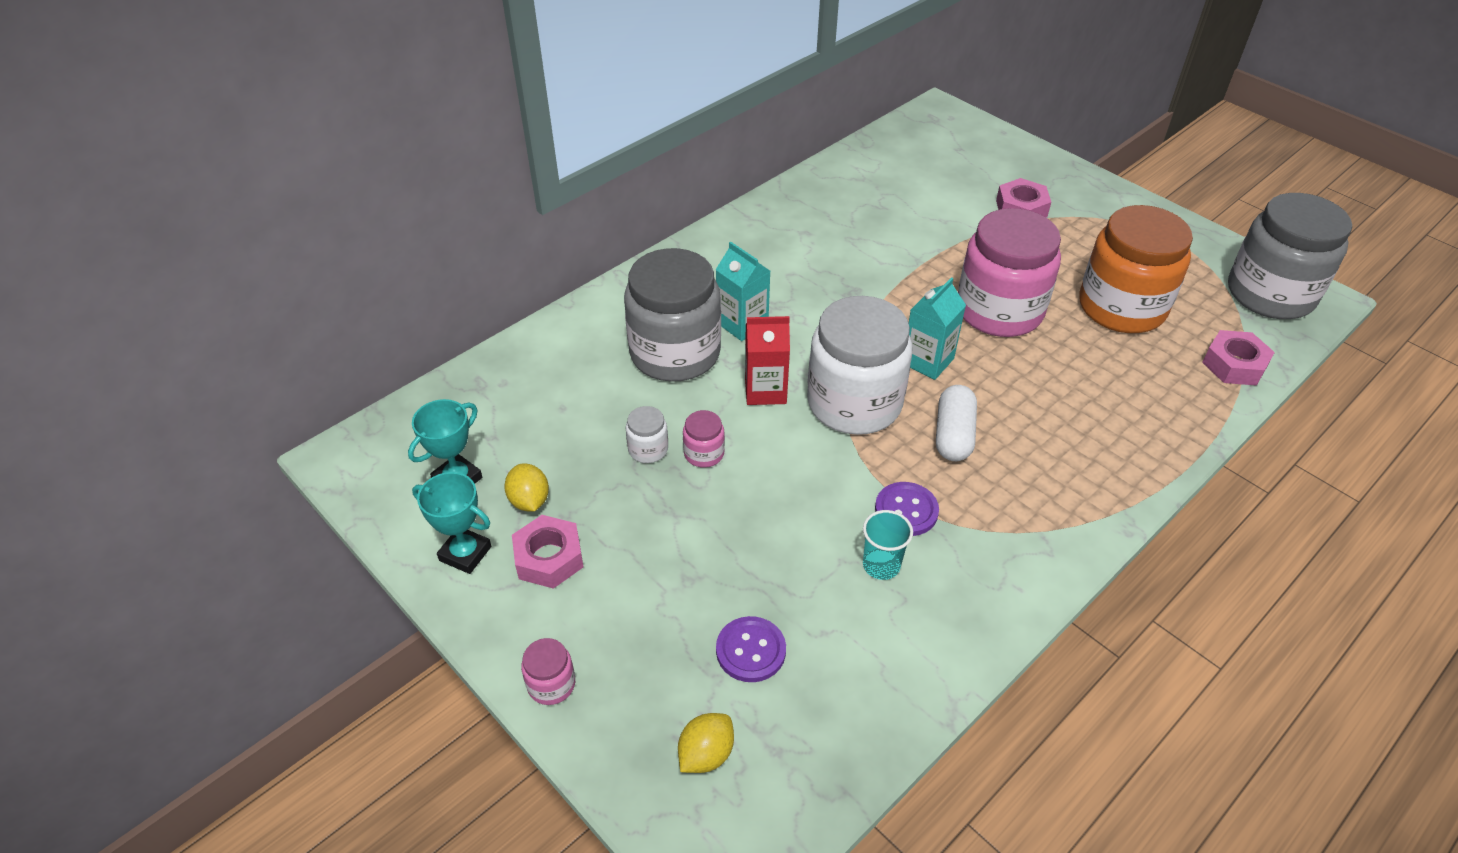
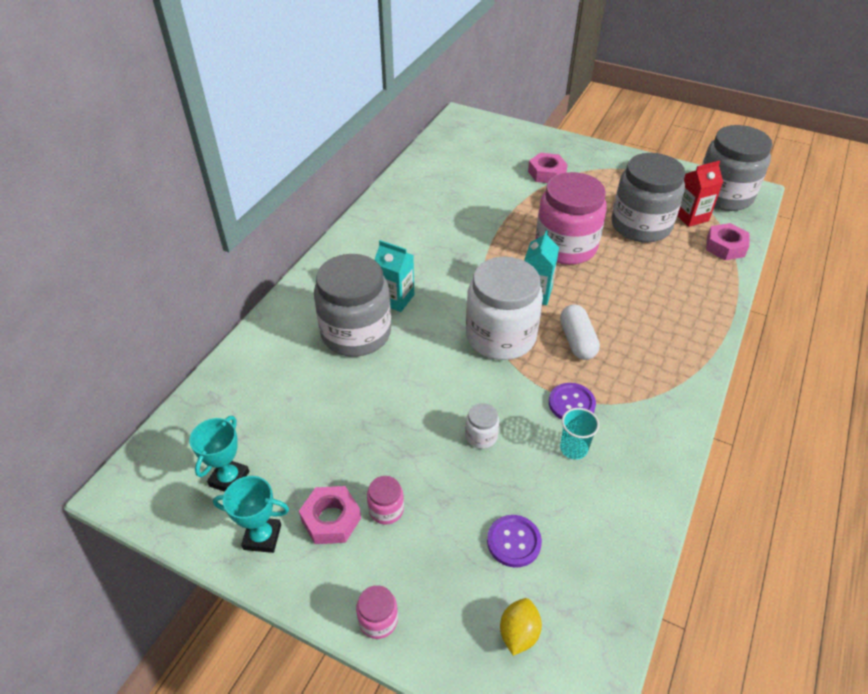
camera: 20 degrees left, 0 degrees up
(529, 500) = (295, 478): yellow lemon -> none
(648, 449) = (369, 411): white jar -> white jar (481, 436)
(704, 453) = (412, 403): pink jar -> pink jar (386, 509)
(765, 390) = (434, 344): red carton -> red carton (691, 217)
(1121, 307) = (640, 225): orange jar -> grey jar

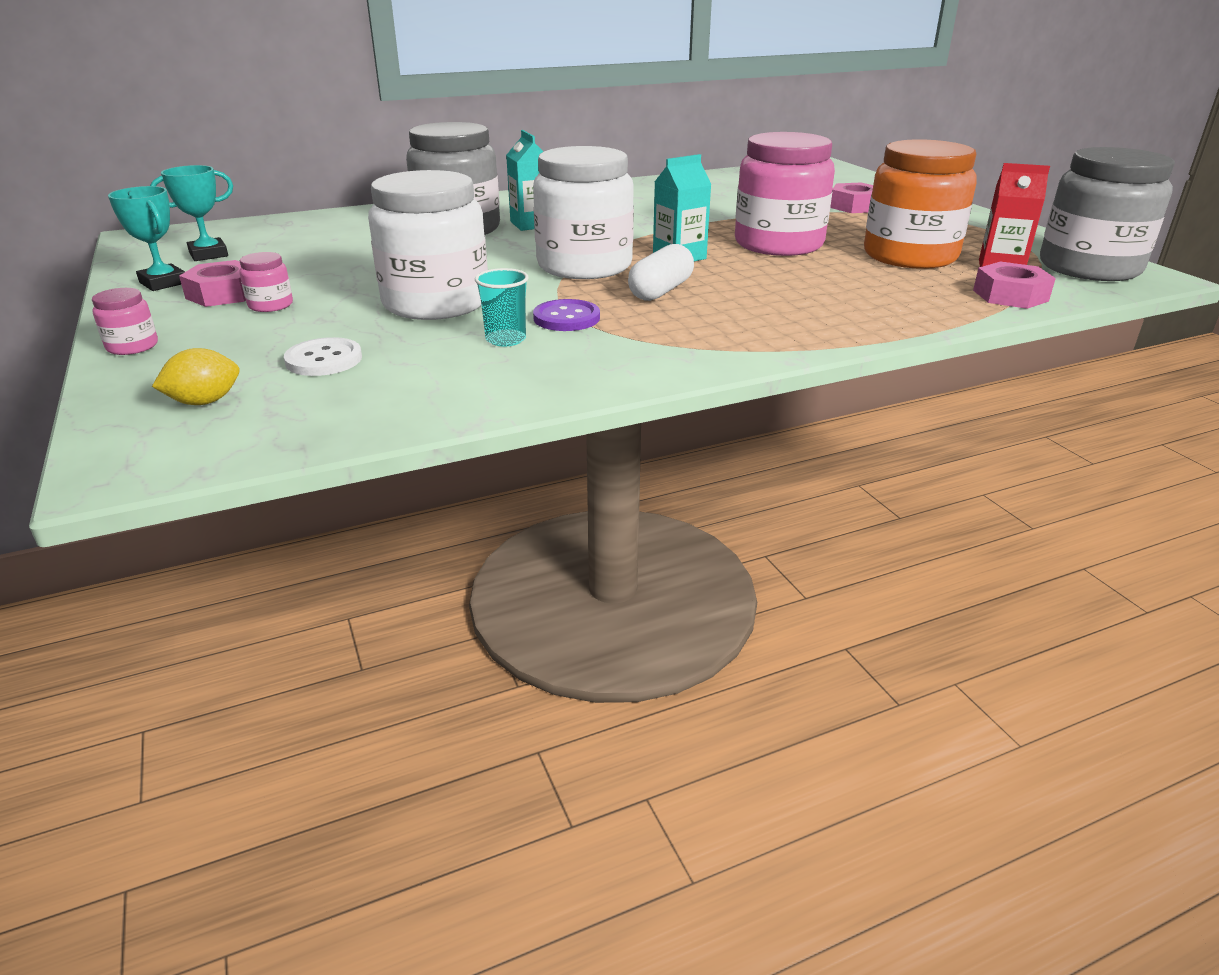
camera: 40 degrees right, 15 degrees down
(481, 436) = (436, 303): white jar -> white jar, size x2.45
(514, 542) = (324, 360): purple button -> white button
(640, 225) = (910, 256): grey jar -> orange jar

